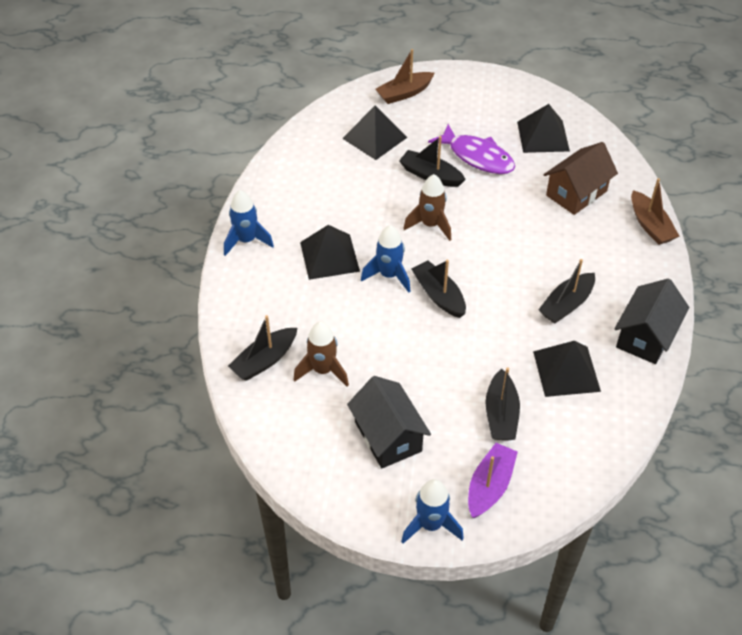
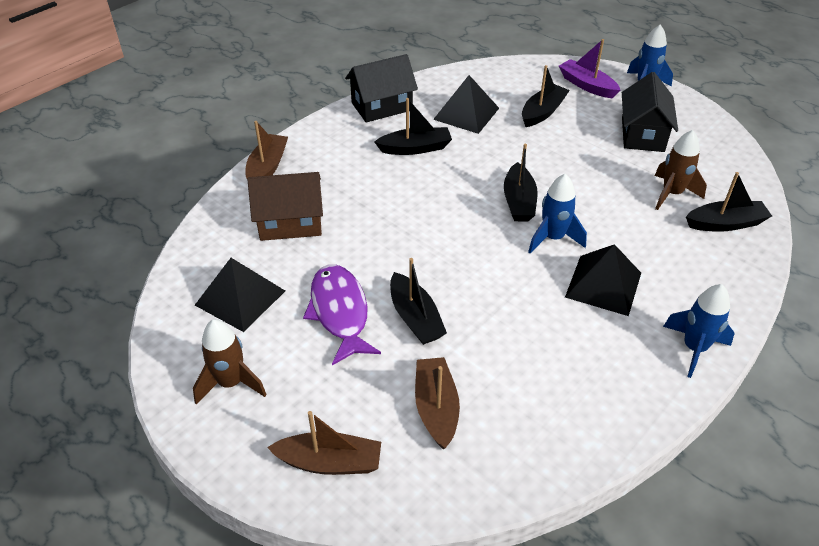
camera: 145 degrees left, 5 degrees down
(374, 138) = (436, 408): black pyramid -> brown boat
(430, 225) = (468, 264): brown rocket -> brown rocket (231, 383)
(489, 486) = (587, 85): purple boat -> purple boat turned 75 degrees clockwise

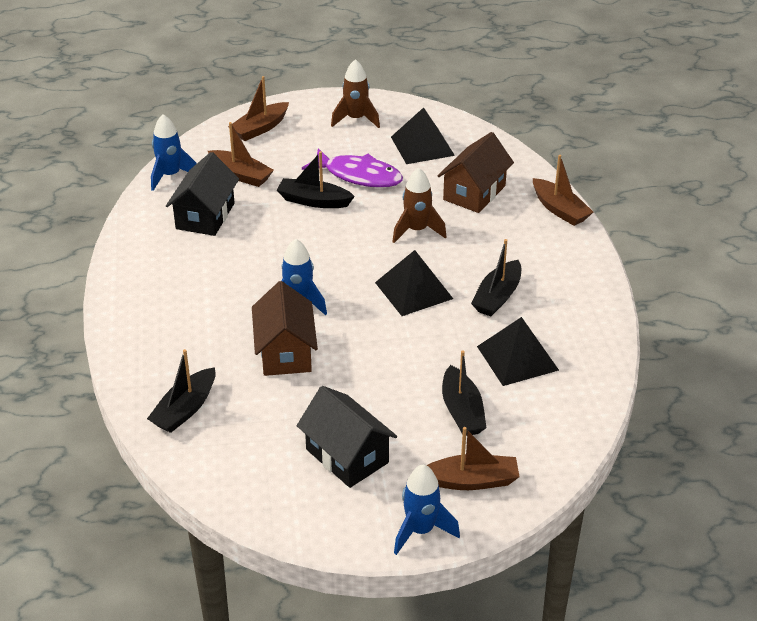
camera: 130 degrees right, 5 degrees down
(382, 106) = (588, 311): black house -> black house (205, 216)
(519, 201) = (359, 312): black boat -> none
(587, 85) = (472, 481): purple boat -> brown boat
(603, 285) = (226, 296): black pyramid -> black pyramid (413, 290)
(608, 212) = (285, 352): none -> brown house
(671, 194) = (254, 406): brown rocket -> brown rocket (417, 230)
(694, 348) = (127, 297): blue rocket -> blue rocket (170, 175)

